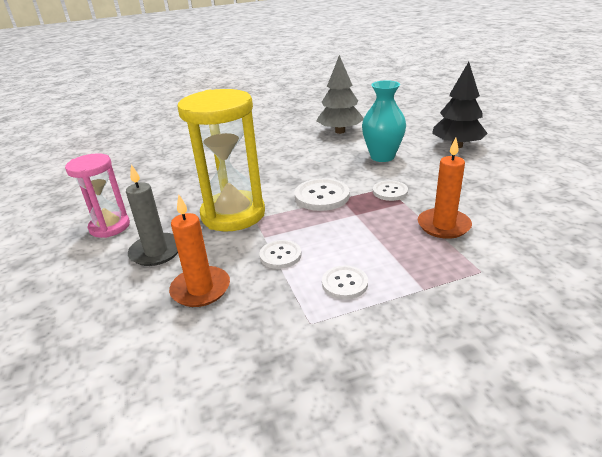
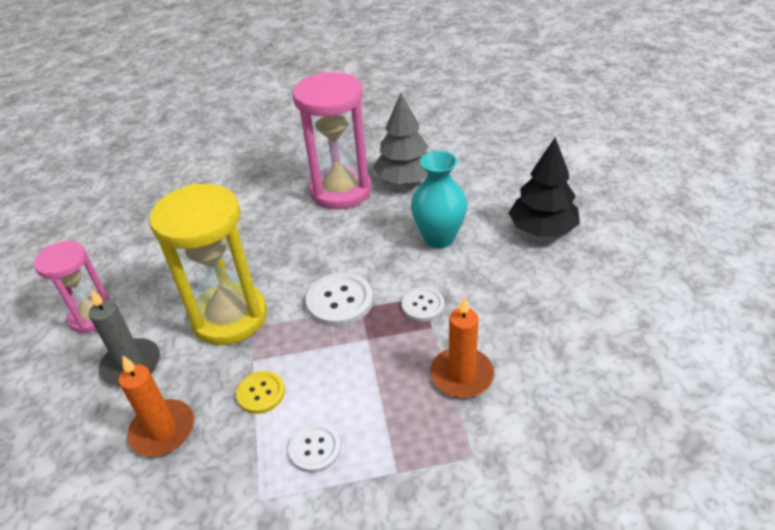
camera: 10 degrees right, 10 degrees up
(280, 255) = (261, 393): white button -> yellow button
(293, 141) = (341, 191): none -> pink hourglass

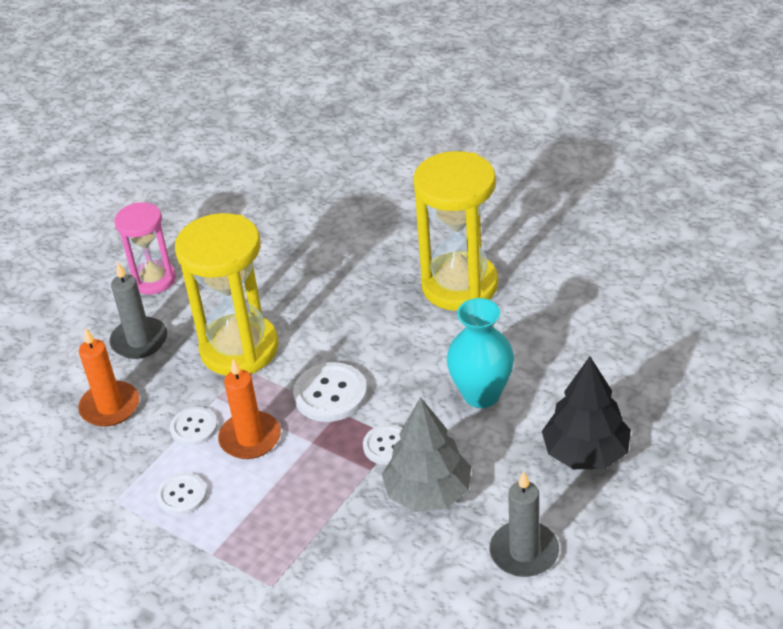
camera: 45 degrees right, 0 degrees up
(261, 393) = (194, 427): yellow button -> white button
(341, 191) = (459, 285): pink hourglass -> yellow hourglass
(405, 180) = (531, 312): grey tree -> grey tree (428, 493)
(462, 375) = (341, 524): orange candle -> orange candle (250, 438)
(592, 305) = (524, 552): none -> grey candle

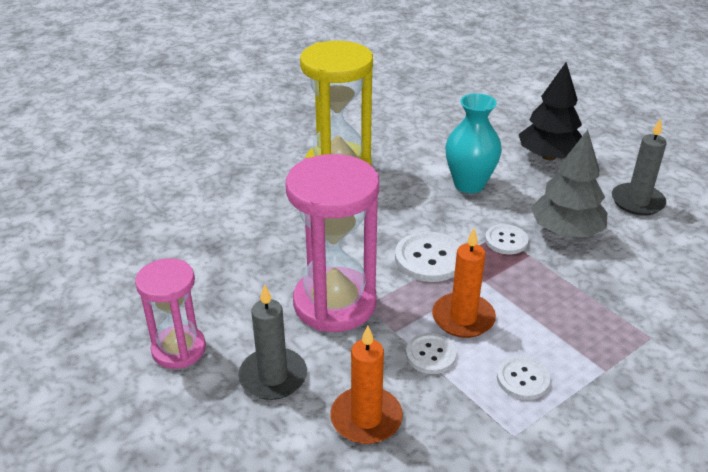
camera: 75 degrees left, 5 degrees down
(239, 349) = (334, 303): yellow hourglass -> pink hourglass

